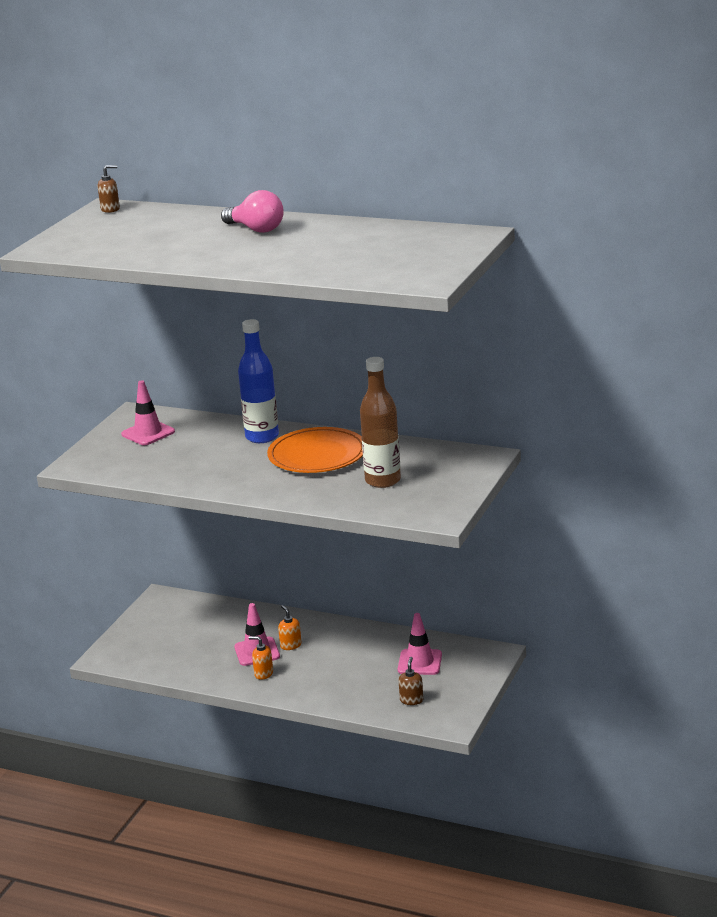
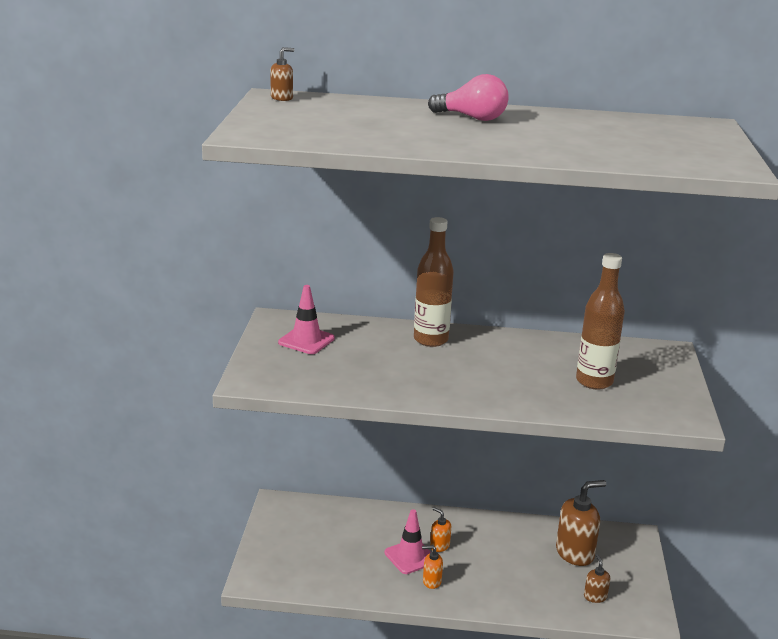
camera: 20 degrees left, 0 degrees up
(262, 437) = (431, 340): blue bottle -> brown bottle
(317, 455) = (504, 357): orange plate -> none
(420, 662) = (575, 553): pink traffic cone -> brown soap dispenser

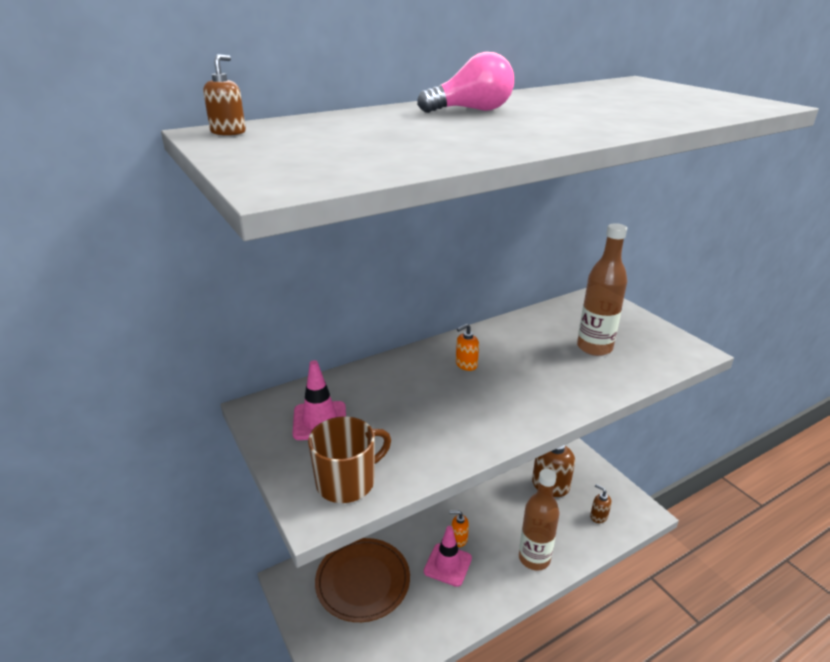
camera: 35 degrees left, 5 degrees up
(282, 377) = (347, 482): none -> brown mug
(331, 532) = (363, 581): none -> brown plate
(431, 340) = (429, 365): brown bottle -> brown bottle (534, 558)
(431, 581) = (485, 579): orange soap dispenser -> orange soap dispenser (466, 364)

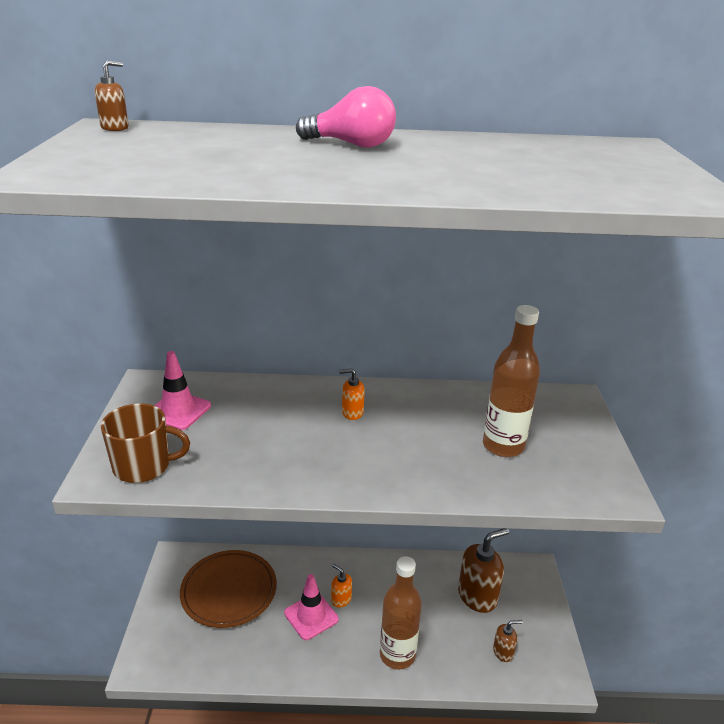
camera: 30 degrees right, 0 degrees up
(598, 516) = (503, 652): brown soap dispenser -> brown soap dispenser turned 90 degrees clockwise

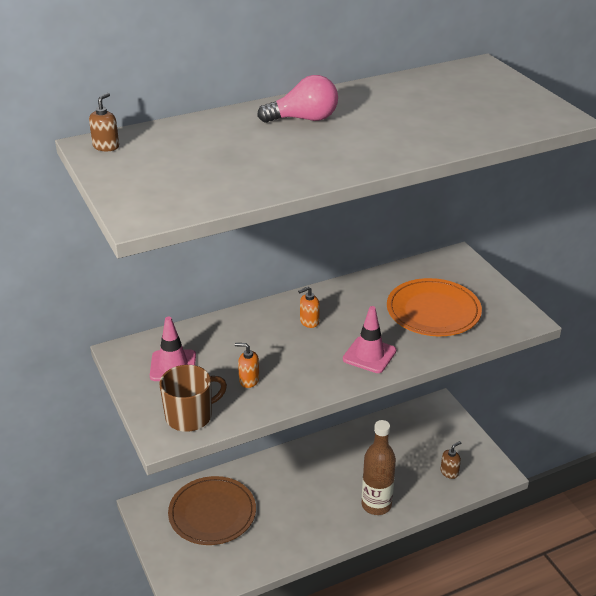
camera: 25 degrees left, 5 degrees up
(311, 616) = (293, 505): pink traffic cone -> pink traffic cone (369, 355)
(341, 599) = (308, 483): orange soap dispenser -> orange soap dispenser (249, 380)
(477, 596) = (409, 440): brown soap dispenser -> none
(503, 446) = (433, 311): brown bottle -> orange plate

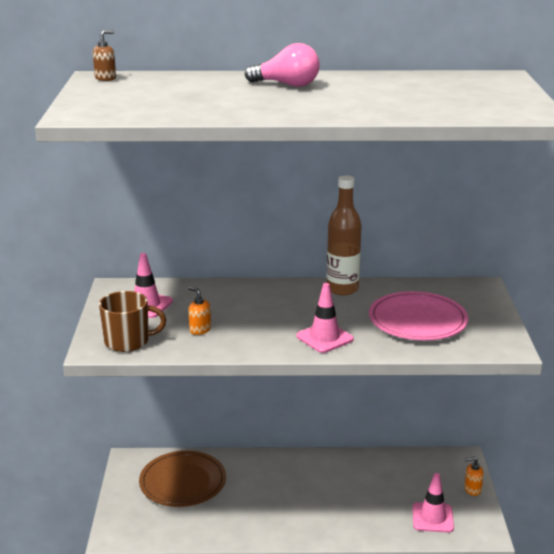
camera: 25 degrees right, 10 degrees down
(309, 322) = (291, 302): orange soap dispenser -> orange soap dispenser (472, 489)
(376, 505) = (338, 522): brown bottle -> brown bottle (342, 289)
(433, 311) = (417, 320): orange plate -> pink plate
(449, 472) = (432, 518): brown soap dispenser -> pink traffic cone

